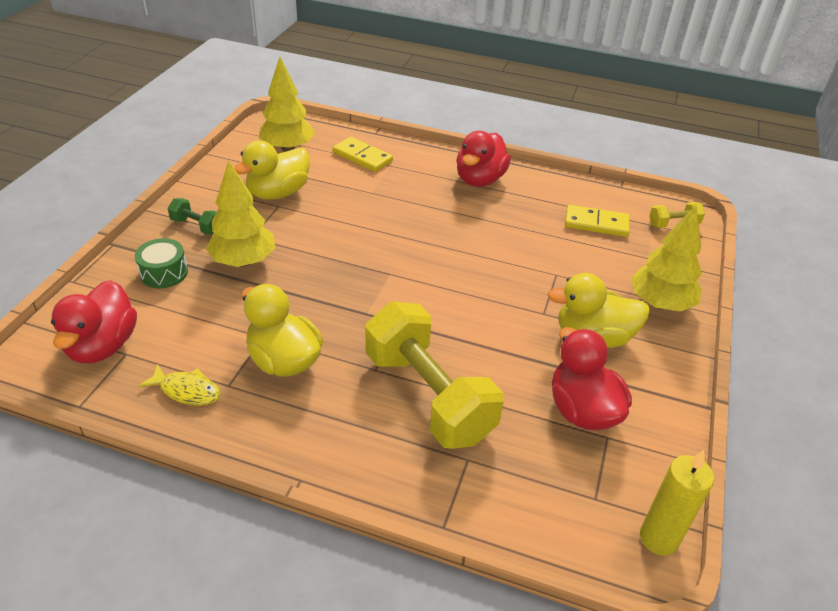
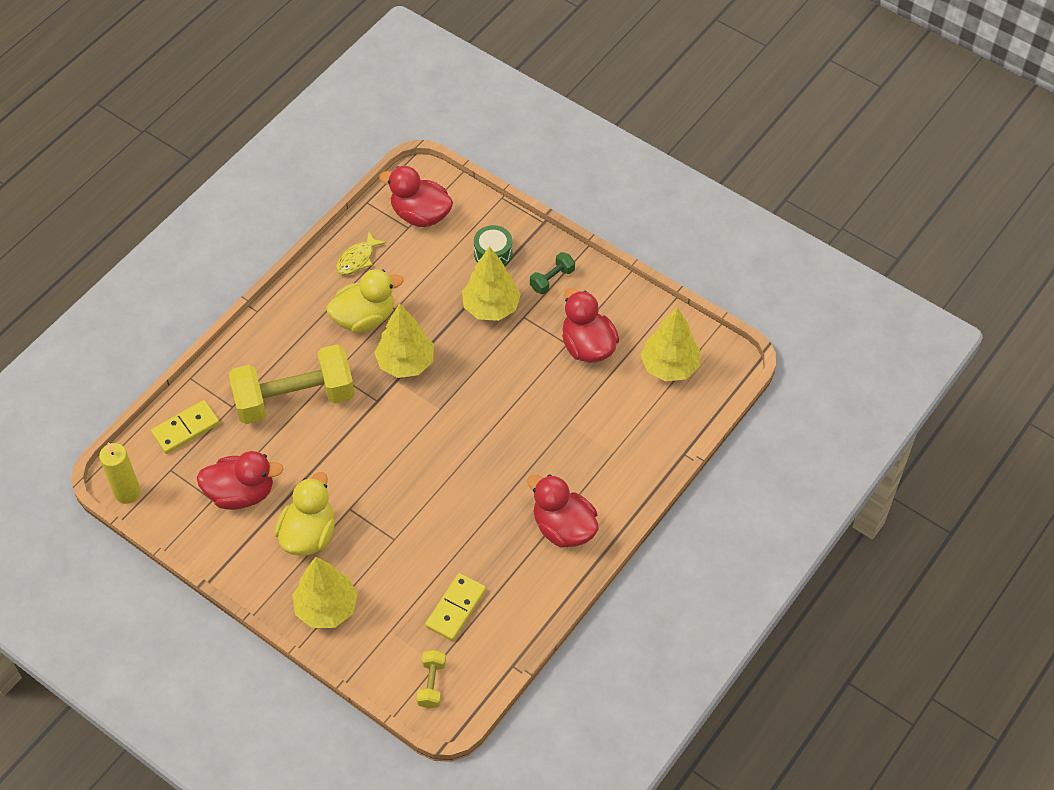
camera: 110 degrees right, 15 degrees up
(278, 193) = (587, 346): yellow duck -> red duck
(340, 310) = (406, 363): none -> yellow tree
(362, 157) = (635, 430): yellow domino -> yellow domino (185, 428)

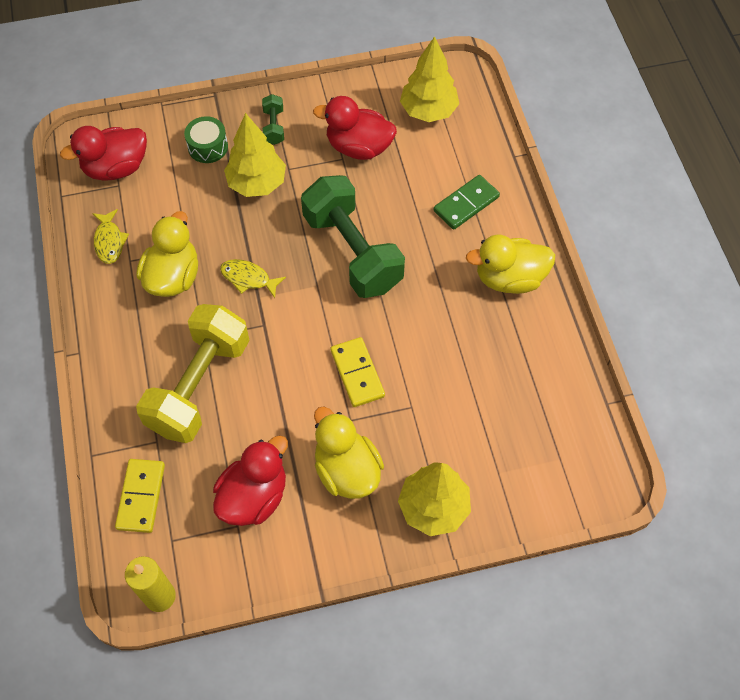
camera: 50 degrees left, 5 degrees up
(406, 363) = (248, 278): yellow tree -> yellow fish
(431, 684) = (576, 476): yellow dumbbell -> none
(456, 608) = (519, 407): yellow domino -> yellow domino (357, 373)
(489, 410) = (352, 252): none -> green dumbbell
(563, 528) = (509, 278): red duck -> yellow duck
(605, 452) = (466, 204): none -> green domino

